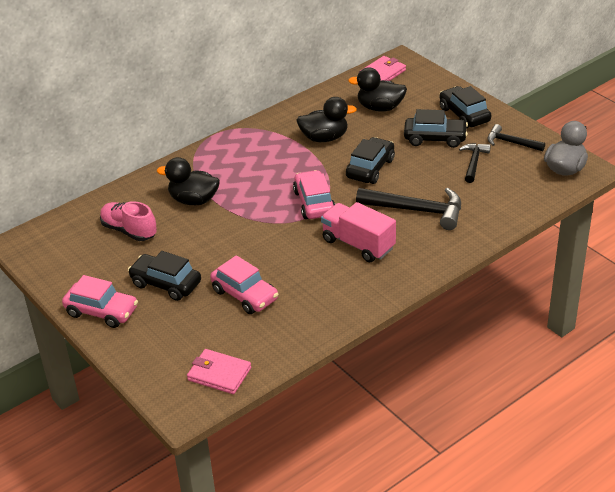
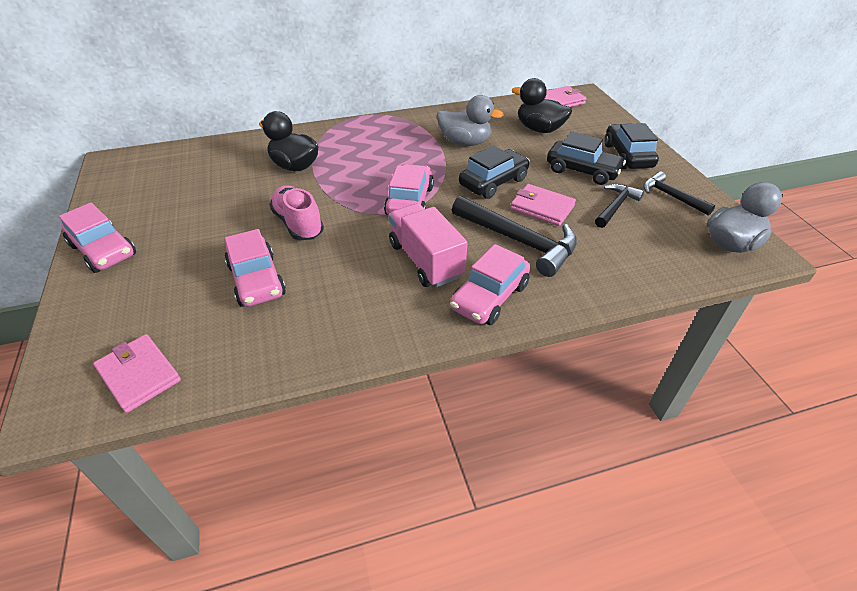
camera: 20 degrees right, 5 degrees up
(129, 230) = (211, 177): pink shoe -> pink shoe (298, 224)
(166, 284) = (191, 241): black car -> none
(324, 138) = (465, 142): black duck -> grey duck
(419, 255) = (489, 297): none -> pink car
(420, 179) = (542, 207): none -> pink wallet

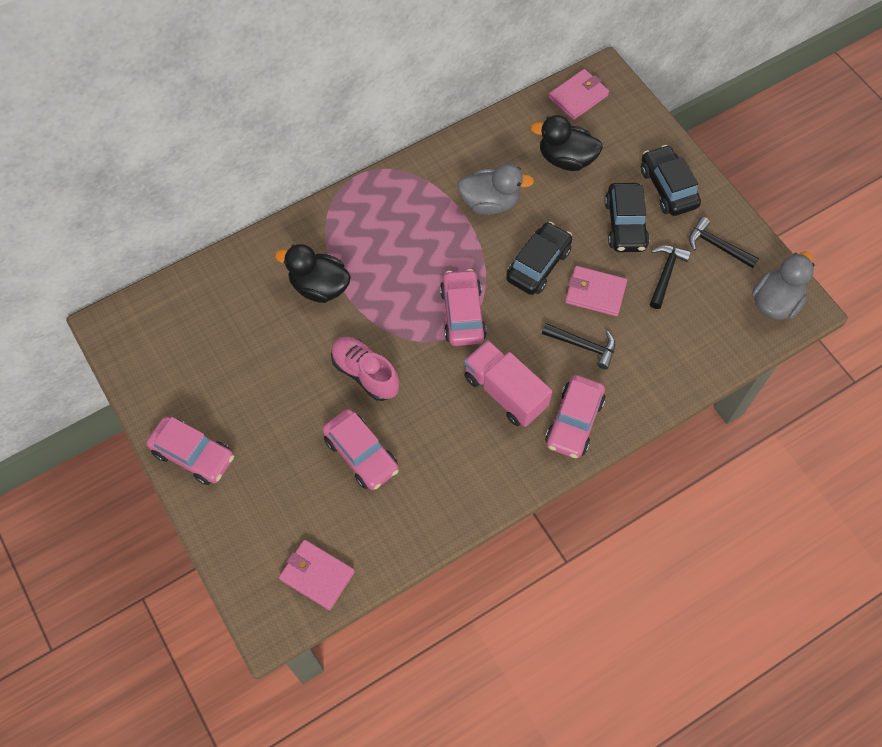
camera: 15 degrees left, 20 degrees up
(518, 241) = (583, 345): black hammer -> black hammer, size x0.58
(582, 171) = (625, 224): black car -> black car turned 75 degrees clockwise

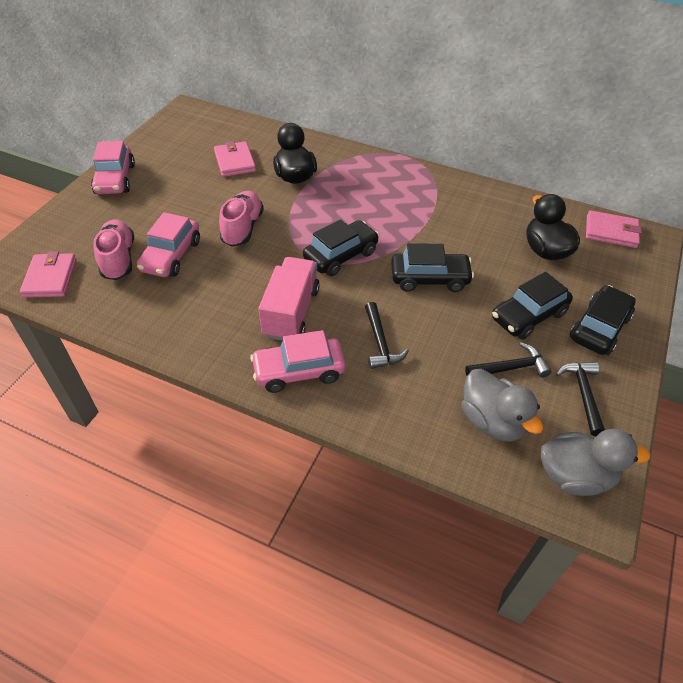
camera: 55 degrees right, 15 degrees down
(332, 503) = (118, 259): none -> pink shoe
(462, 314) = (341, 256): pink car -> black car
(490, 203) = (455, 227): grey duck -> grey duck (492, 421)
(595, 293) = (440, 327): pink wallet -> pink wallet (235, 162)

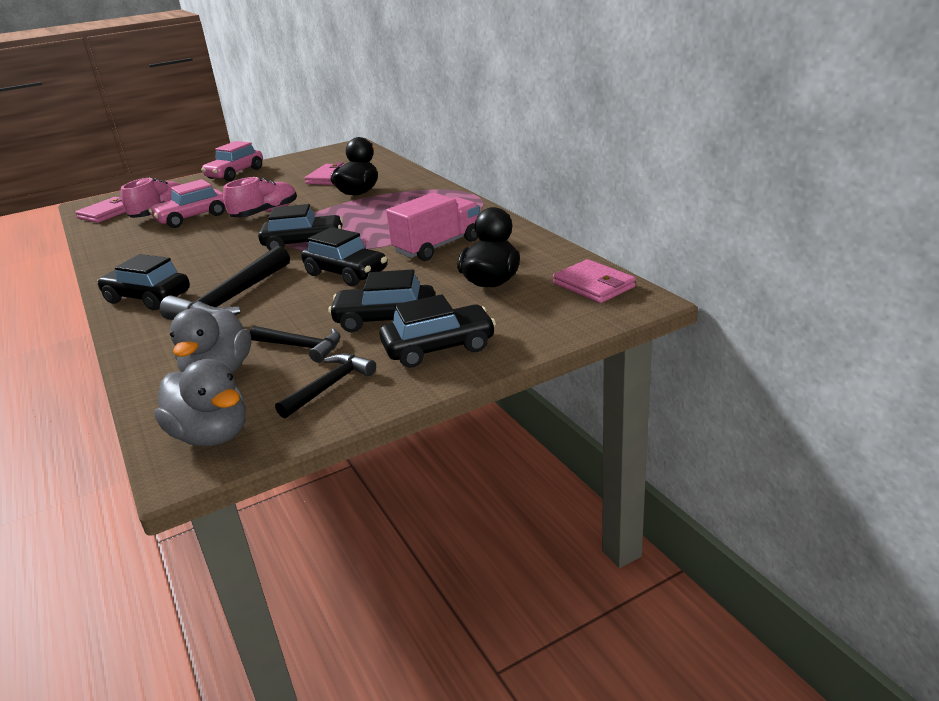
camera: 40 degrees right, 20 degrees down
(291, 312) = (207, 265): pink truck -> pink truck (437, 246)
(299, 371) = (148, 298): pink car -> black car
(380, 343) = (232, 299): black hammer -> black hammer, size x1.71

